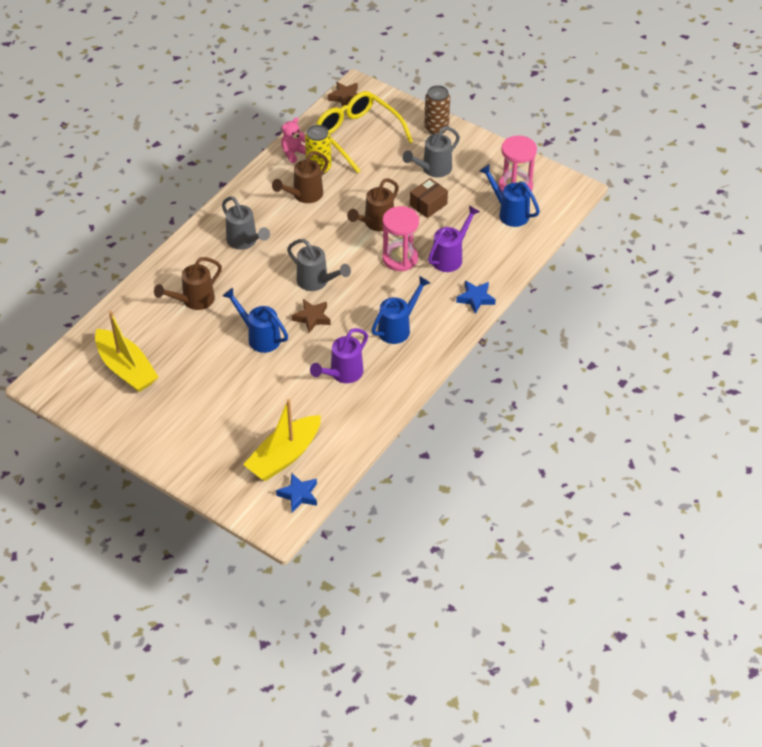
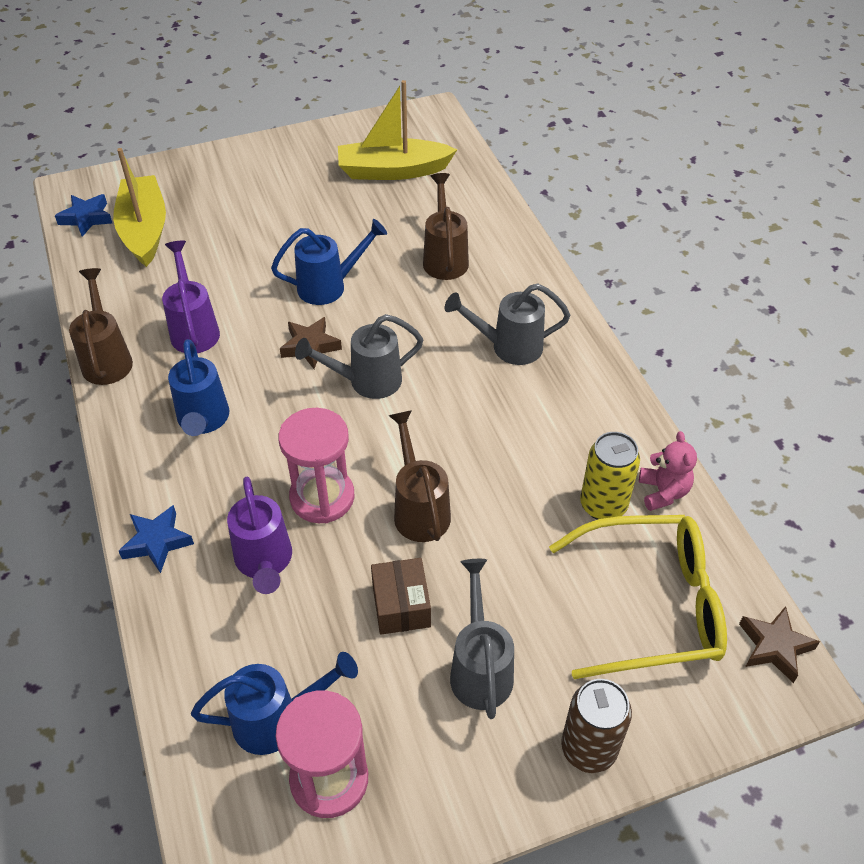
camera: 125 degrees right, 0 degrees up
(304, 195) = (552, 454): brown watering can -> brown watering can (107, 358)

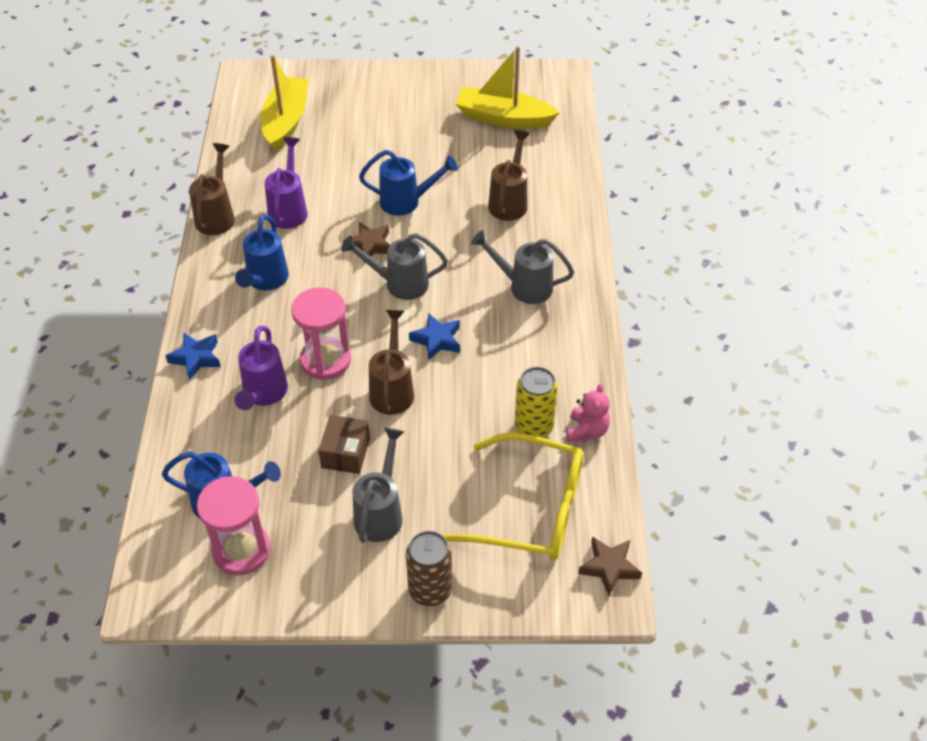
camera: 20 degrees right, 0 degrees up
(86, 218) = (247, 101): blue star -> blue star (437, 340)

